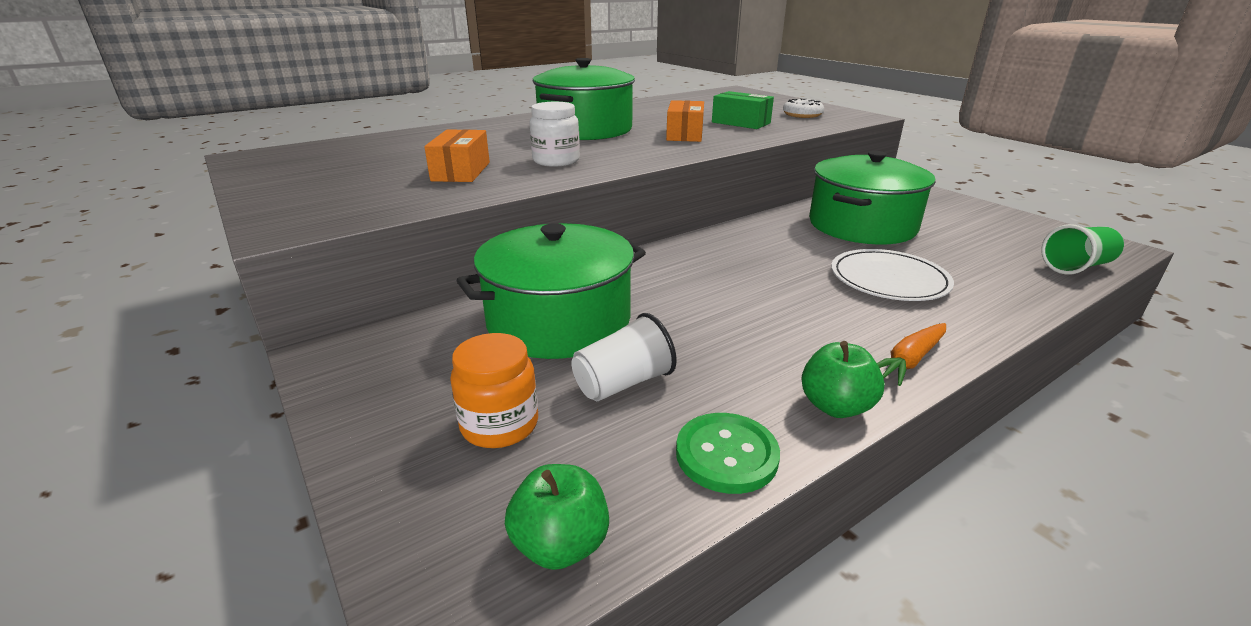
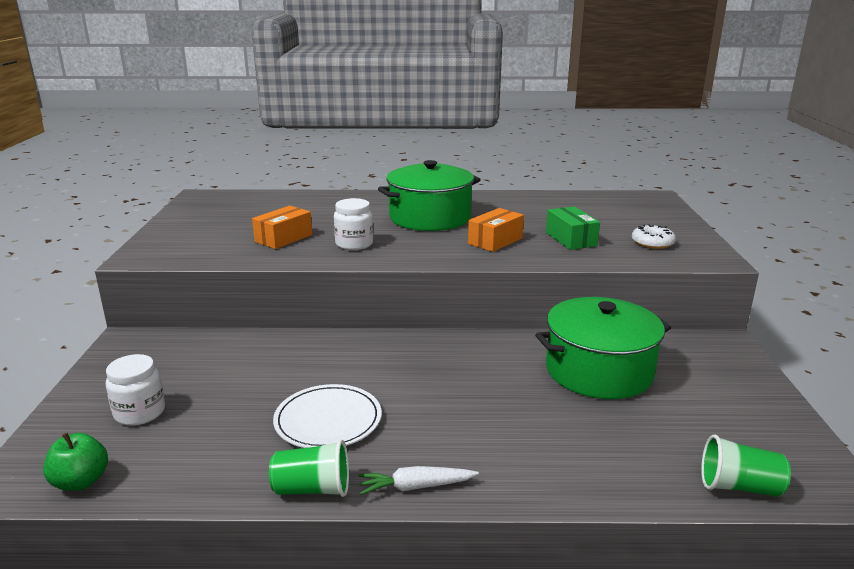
camera: 35 degrees right, 5 degrees down
(499, 425) = (140, 413): orange jar -> white jar
(559, 321) = (254, 365): green pot -> none
(623, 383) = (226, 418): white cup -> none
(726, 455) = (210, 482): green button -> none
(835, 406) = (312, 489): green apple -> green cup
(889, 279) = (524, 425): white plate -> white plate (328, 420)
(909, 360) = (415, 487): orange carrot -> white carrot

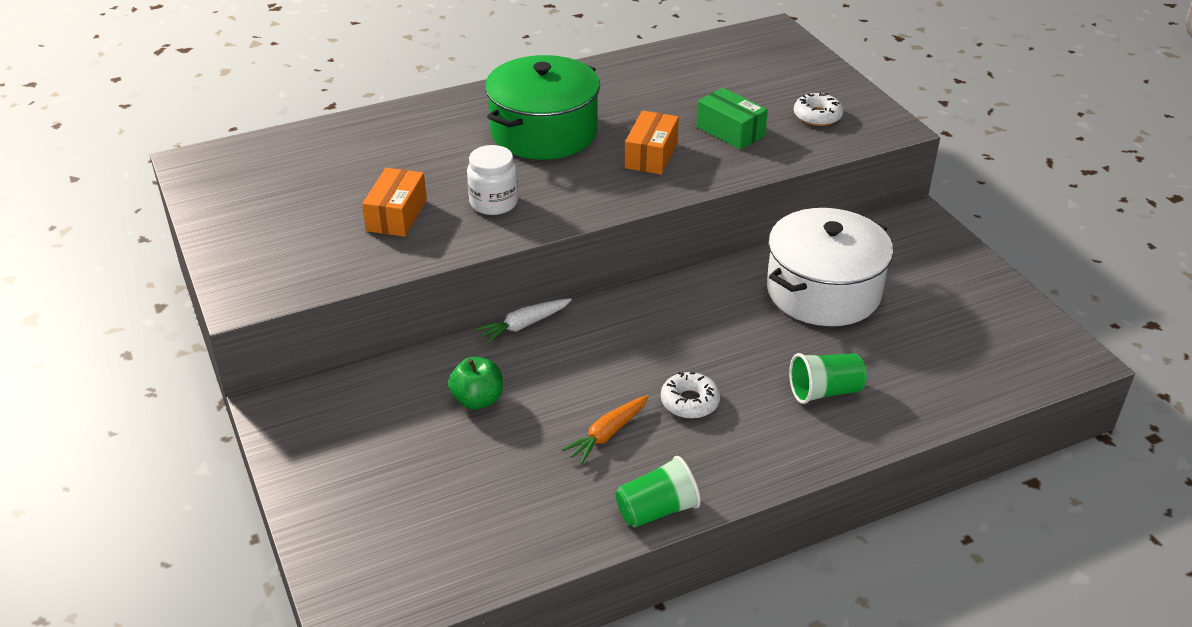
camera: 25 degrees left, 15 degrees up
(81, 481) = (424, 585): green apple -> green apple (477, 400)
(140, 413) = (400, 492): white jar -> none
(328, 420) = (607, 434): white plate -> orange carrot
(415, 487) = (746, 475): white carrot -> white carrot (524, 325)
(416, 417) = (689, 402): none -> white donut
(599, 371) = (823, 291): green pot -> white pot
(739, 487) = (1003, 382): green cup -> green cup (825, 391)

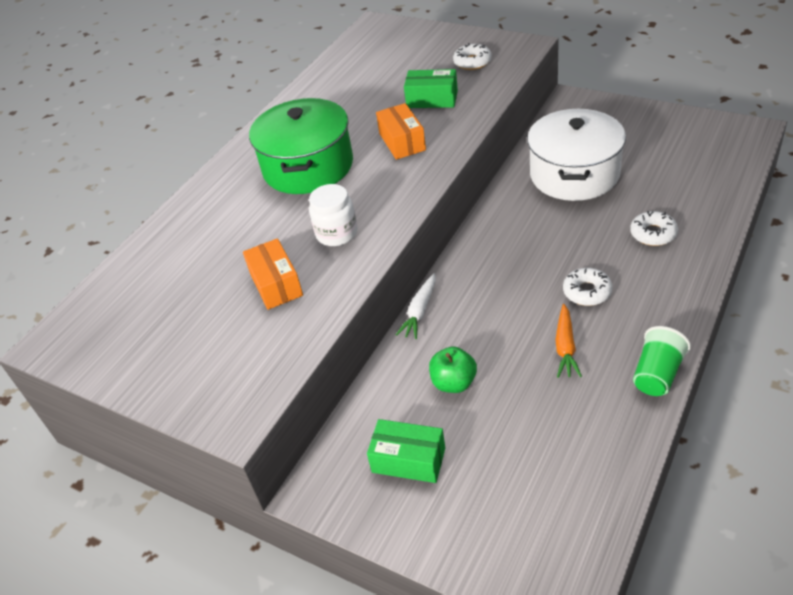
camera: 30 degrees left, 5 degrees up
(369, 434) = (408, 460): none -> green box
(825, 391) = (653, 234): green cup -> white donut

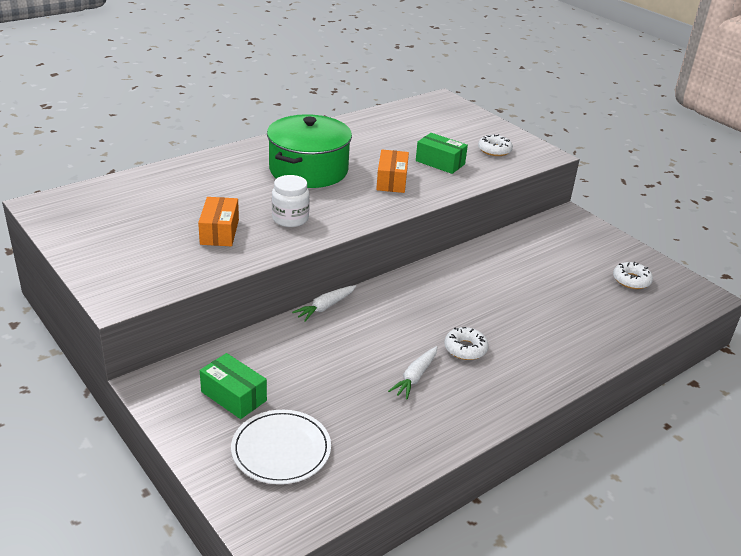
camera: 15 degrees right, 10 degrees down
(454, 383) = (309, 363): green apple -> none
(502, 496) = (281, 449): none -> white plate
(565, 347) = (415, 377): orange carrot -> white carrot
(574, 174) = (527, 267): white pot -> none
(653, 234) = (555, 332): white donut -> white donut (631, 280)
(657, 374) = (471, 426): green cup -> none

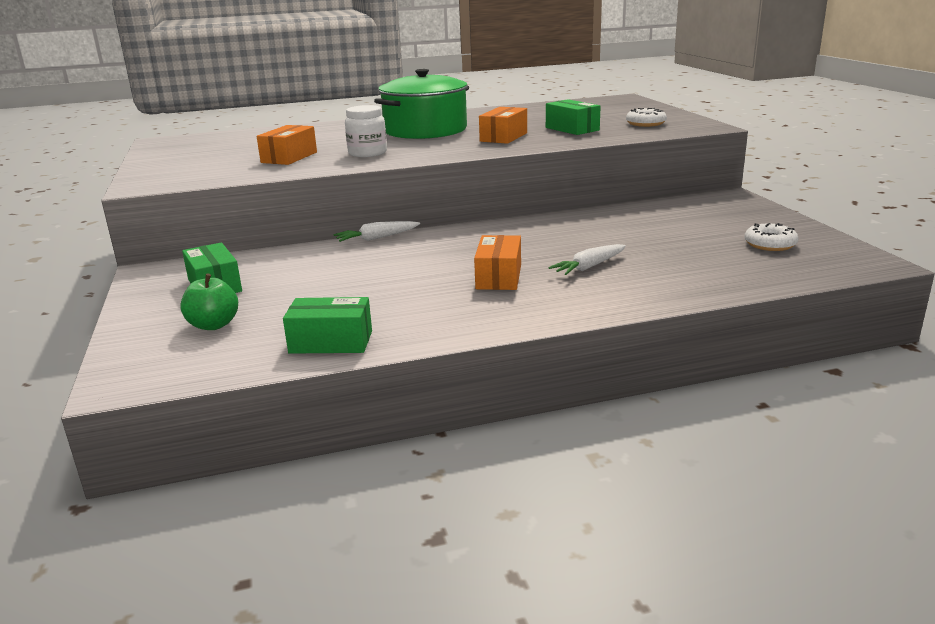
camera: 25 degrees right, 10 degrees down
(281, 449) = (213, 325): white plate -> green apple
(396, 452) = (331, 342): none -> green box
(415, 377) = (417, 291): white carrot -> white carrot (589, 267)
(465, 348) = (499, 277): white donut -> orange box

